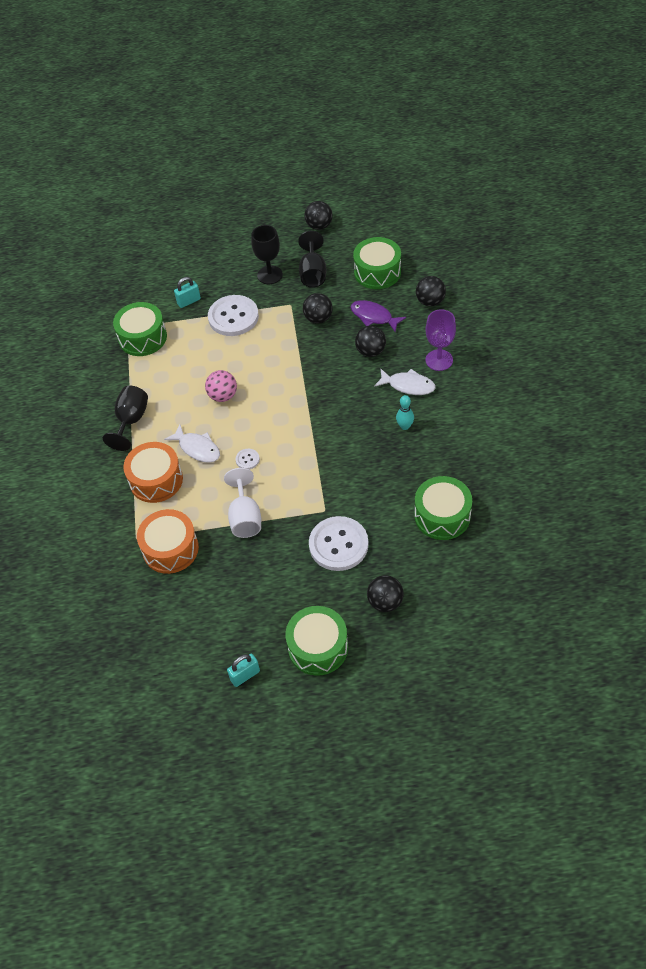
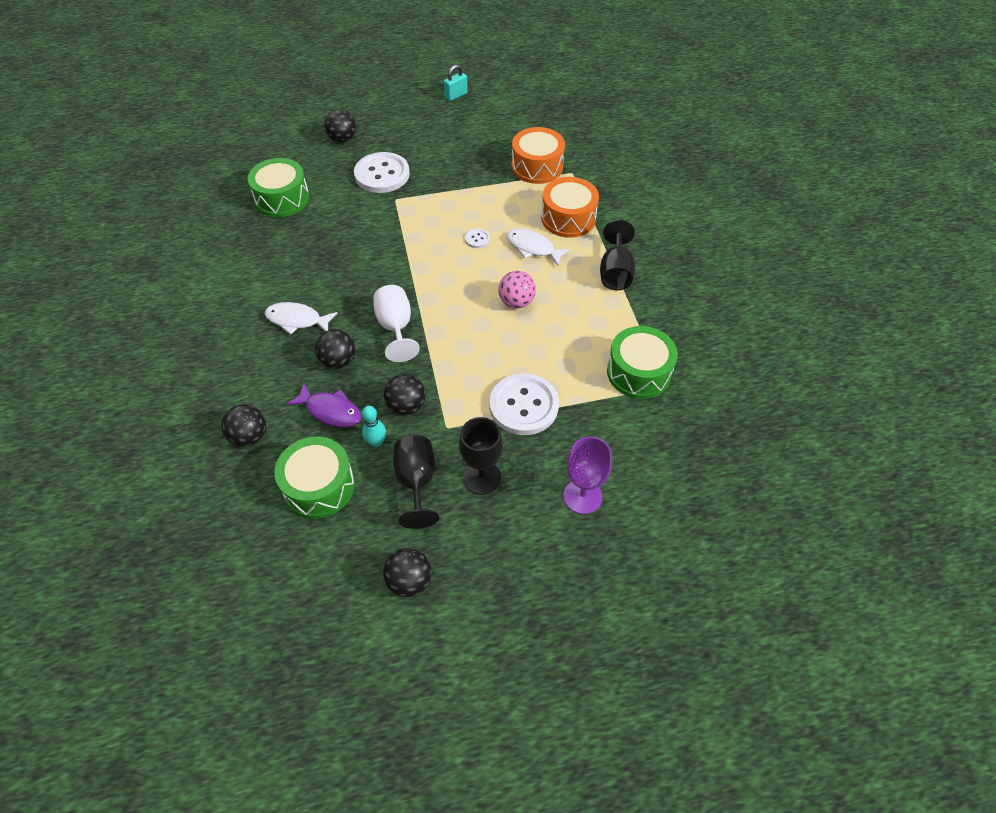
camera: 170 degrees right, 0 degrees up
(189, 301) = (592, 429): turquoise padlock -> none
(245, 517) = (471, 191): white goblet -> white goblet (396, 327)
(318, 647) = (399, 112): green drum -> none
(405, 426) = (307, 276): turquoise bowling pin -> turquoise bowling pin (376, 442)
(439, 360) = (254, 352): purple goblet -> purple goblet (582, 496)

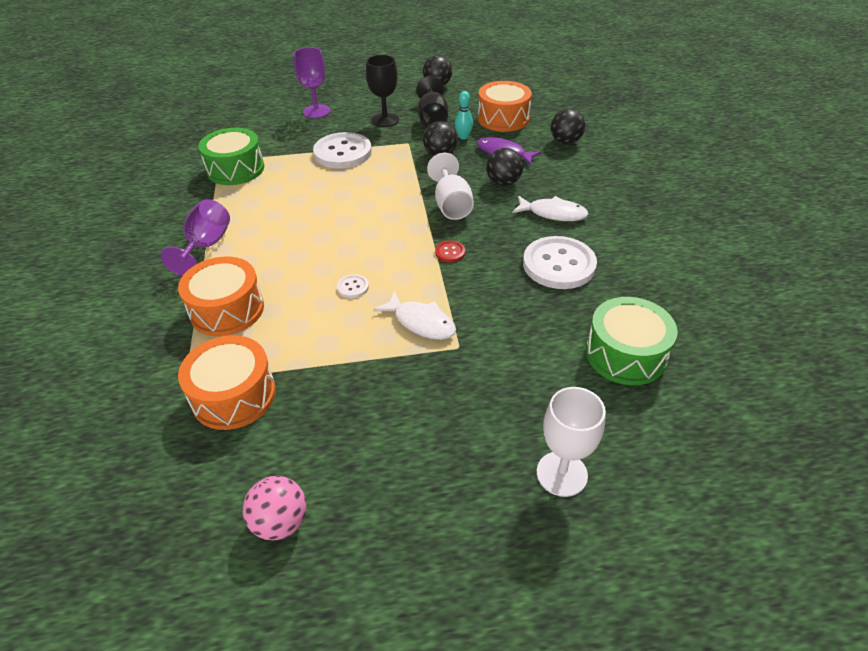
camera: 175 degrees left, 10 degrees down
(319, 486) = (503, 118): green drum -> orange drum
(343, 139) = (561, 474): black ball -> white goblet
(382, 174) = (481, 391): white button -> white button (559, 265)
(399, 273) = (450, 252): none -> red button
(456, 95) = (333, 599): turquoise padlock -> none
(516, 302) = (325, 222): pink ball -> pink ball (280, 522)
(533, 248) = (287, 275): white fish -> white fish (421, 322)
(615, 272) = (206, 246): black goblet -> purple goblet

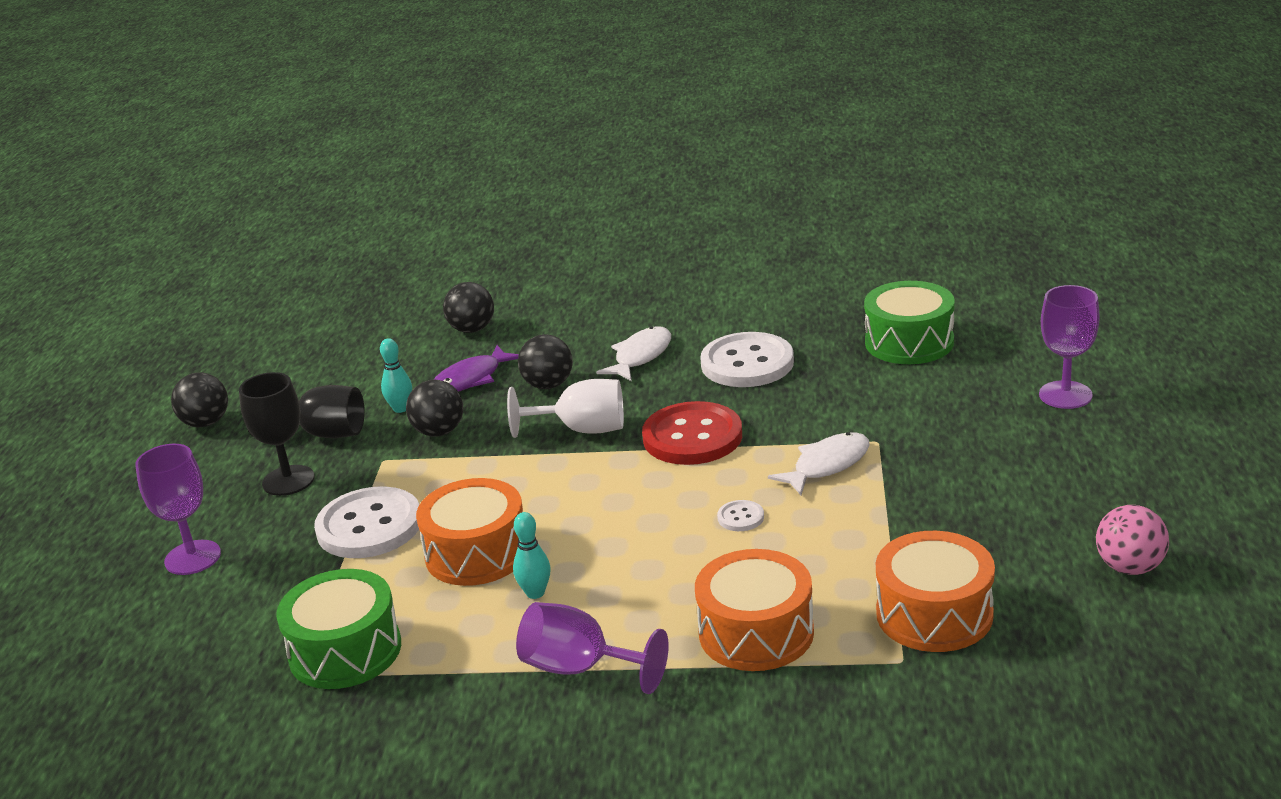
camera: 75 degrees left, 15 degrees down
(277, 218) = (535, 593): none -> turquoise bowling pin
(450, 252) = (692, 437): red button -> red button, size x2.33
(503, 118) = (370, 371): orange drum -> orange drum (477, 553)
(561, 474) = (1065, 395): white goblet -> purple goblet

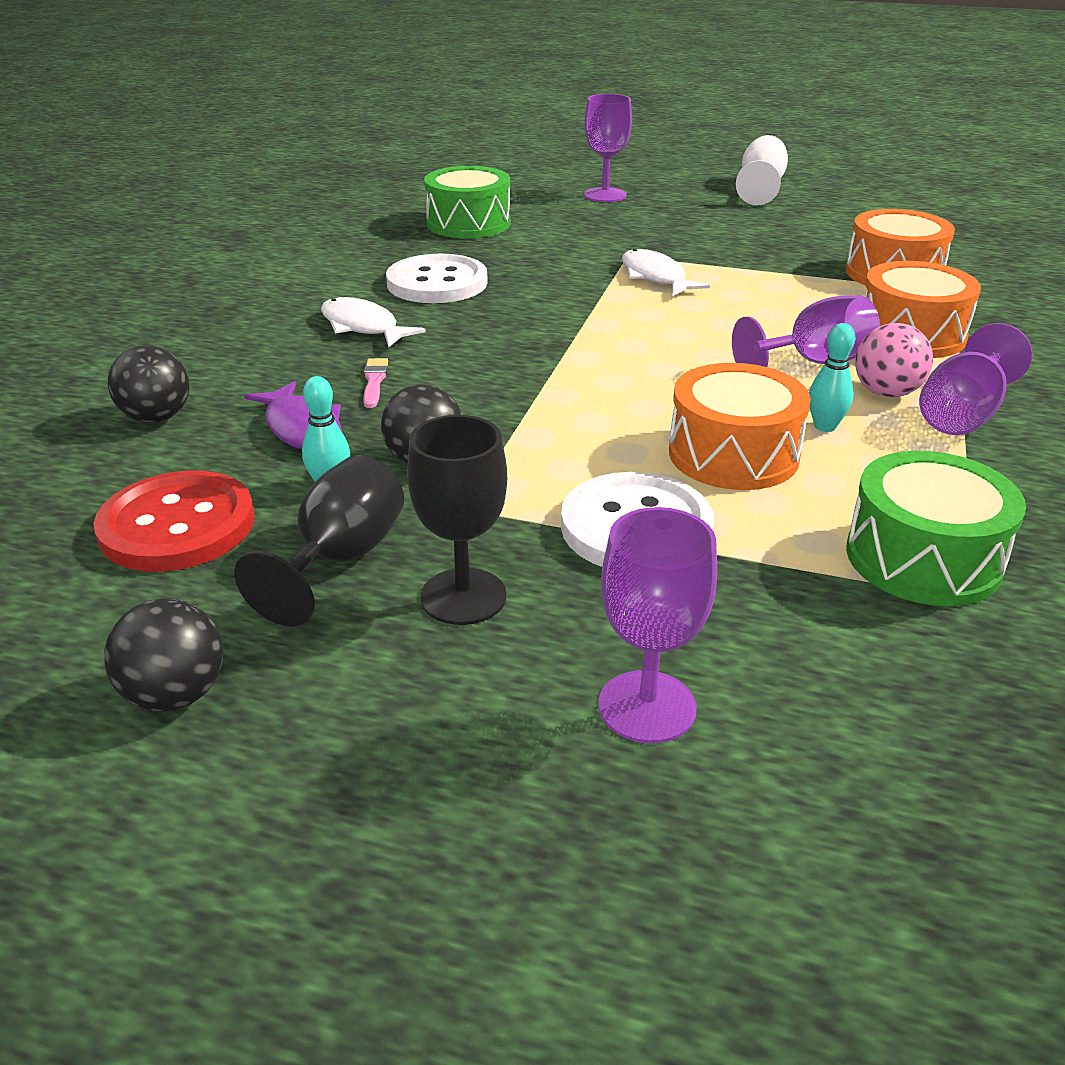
camera: 80 degrees left, 5 degrees up
(548, 385) = (374, 381): black ball -> pink brush
(582, 430) = (500, 372): white goblet -> white goblet (760, 188)
(661, 577) = (814, 362): none -> purple goblet
(692, 437) = (562, 322): red button -> red button (177, 525)
(740, 517) = (724, 319): white button -> none
(1129, 567) = (846, 216): pink ball -> pink ball (886, 393)

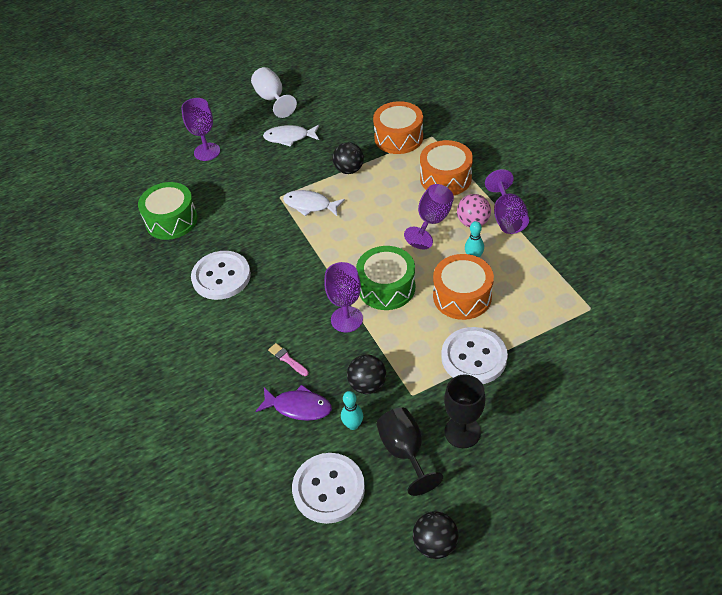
camera: 40 degrees left, 15 degrees up
(157, 418) = (231, 451): black ball -> black ball (349, 170)
(177, 525) = (328, 489): red button -> white button
(363, 327) = (232, 330): white fish -> white fish (289, 137)
(647, 706) = (559, 425): purple goblet -> purple goblet (346, 319)
(923, 558) = (563, 302): green drum -> green drum (386, 287)

